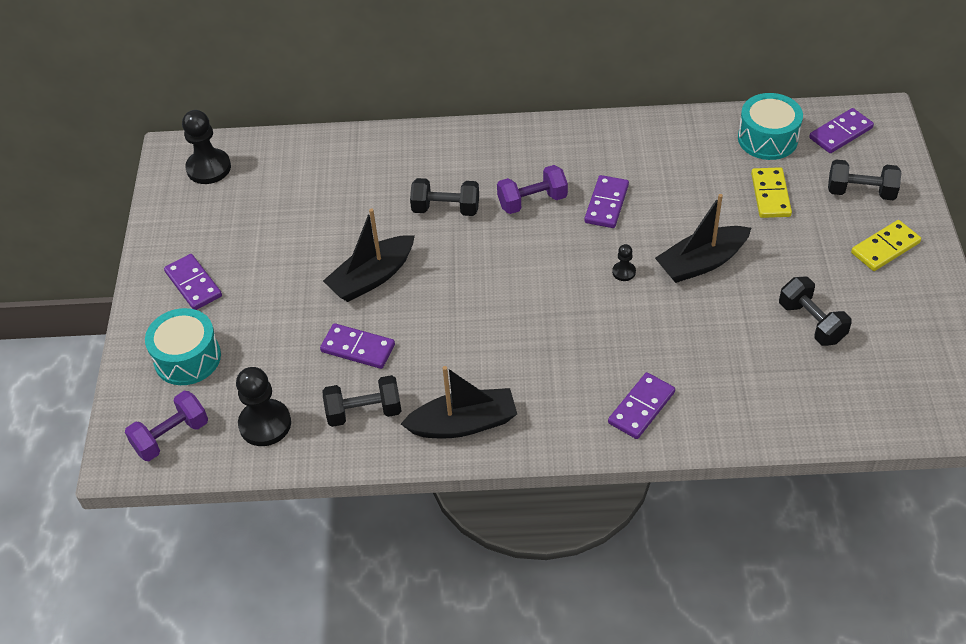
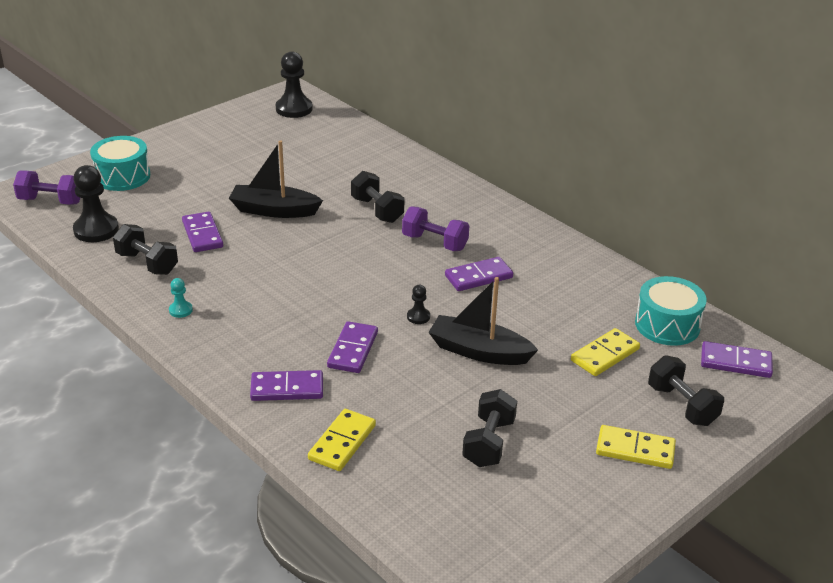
camera: 45 degrees right, 15 degrees down
(193, 284) = (187, 150): purple domino -> purple domino (353, 350)
(463, 424) = (180, 310): black boat -> turquoise pawn
(738, 409) = (342, 442): none -> yellow domino

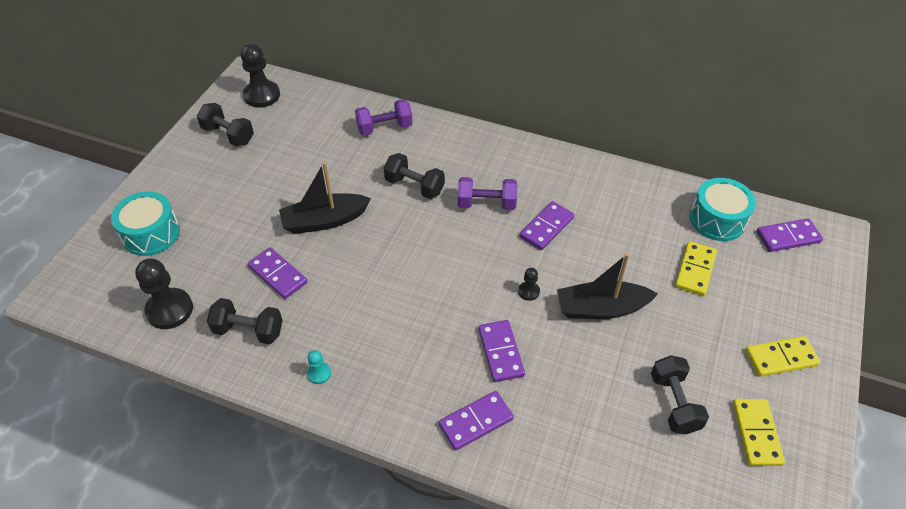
camera: 25 degrees left, 15 degrees up
(51, 201) = (97, 292): purple dumbbell -> purple dumbbell (384, 128)
(342, 442) = (562, 460): yellow domino -> yellow domino (756, 433)
(682, 405) = (781, 297): black dumbbell -> black dumbbell (228, 135)

